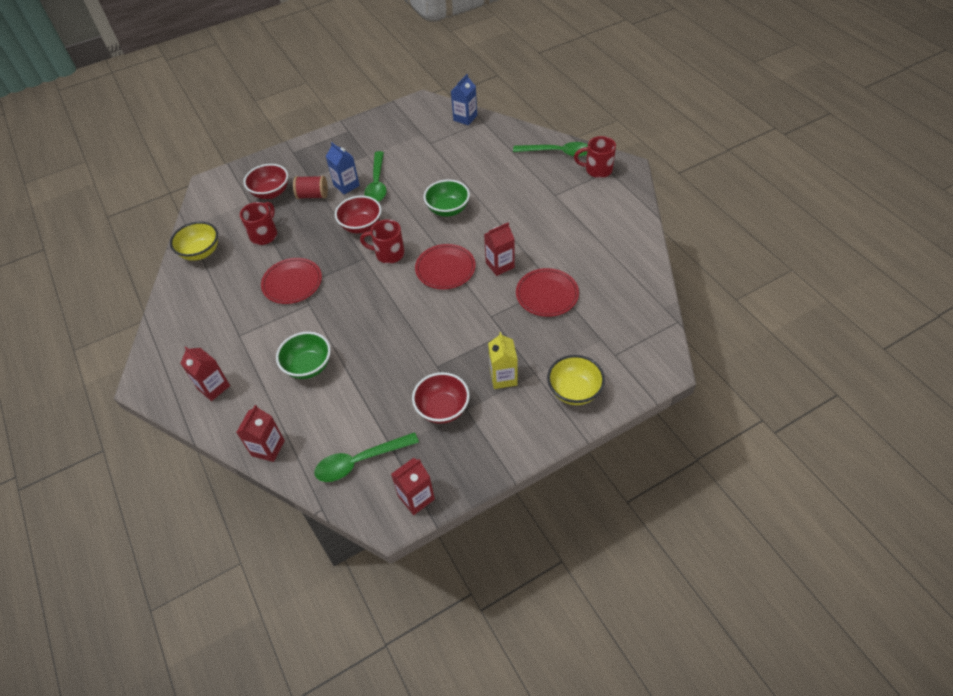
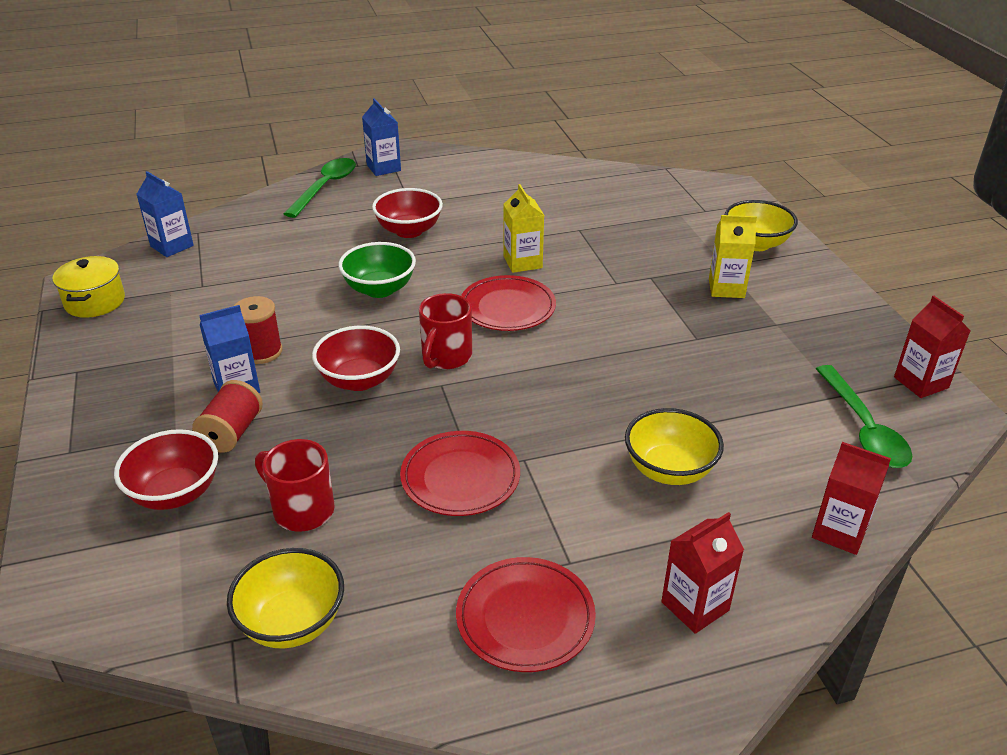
camera: 80 degrees left, 15 degrees down
(308, 366) = (669, 470): green bowl -> yellow bowl
(377, 184) = (261, 352): green spoon -> red spool
(404, 113) = (95, 302): none -> yellow pot
(442, 409) = (773, 343): red bowl -> red bowl (409, 231)
(500, 265) = (522, 262): red carton -> yellow carton
(547, 294) = (593, 237): red plate -> red plate (525, 617)
(597, 170) = (383, 168): red mug -> blue carton

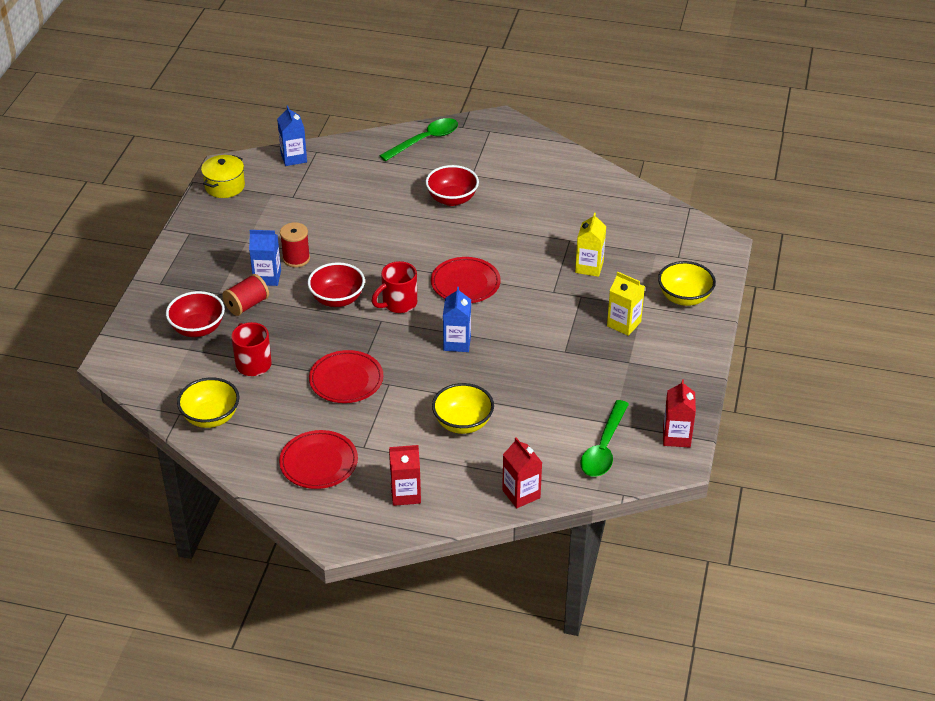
camera: 30 degrees right, 5 degrees up
(379, 289) = (397, 239): green bowl -> none
(383, 168) = (479, 135): blue carton -> blue carton (457, 343)
(522, 262) = (506, 252): yellow carton -> yellow carton (589, 267)

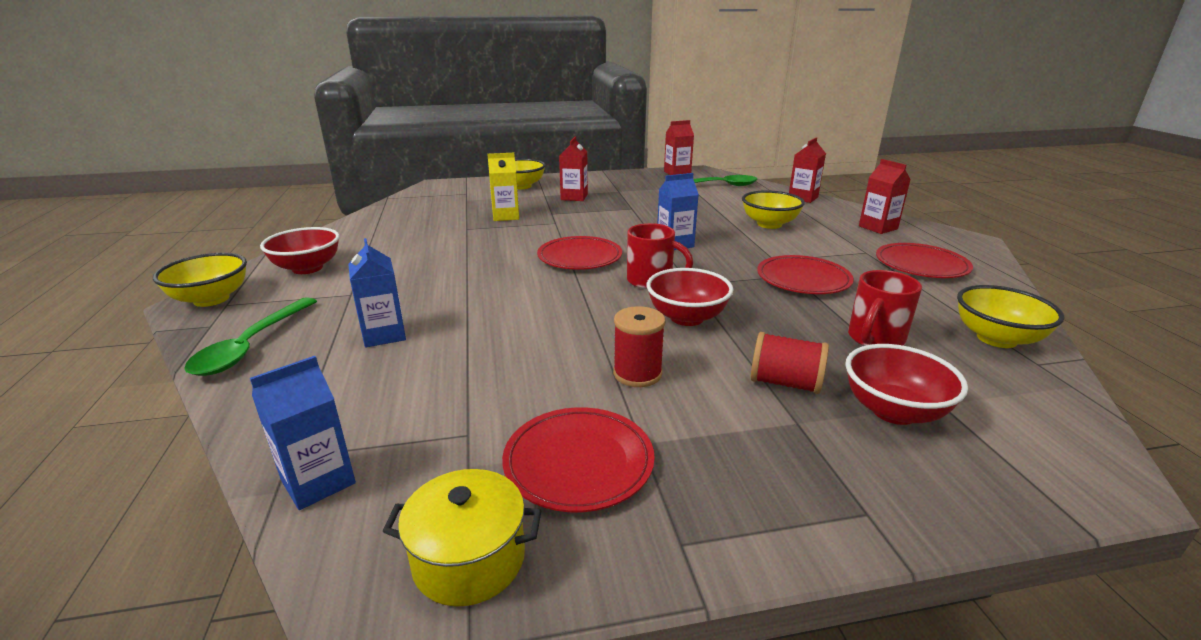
camera: 115 degrees left, 15 degrees down
(249, 221) = (578, 462): none -> red plate
(267, 277) = (706, 386): blue carton -> blue carton (384, 335)
(425, 140) = (250, 346): green spoon -> green spoon turned 105 degrees counterclockwise
(452, 199) = (415, 295): red bowl -> red bowl (307, 268)
(501, 125) = (211, 299): none -> yellow bowl
(624, 324) = (574, 197): yellow carton -> red carton

